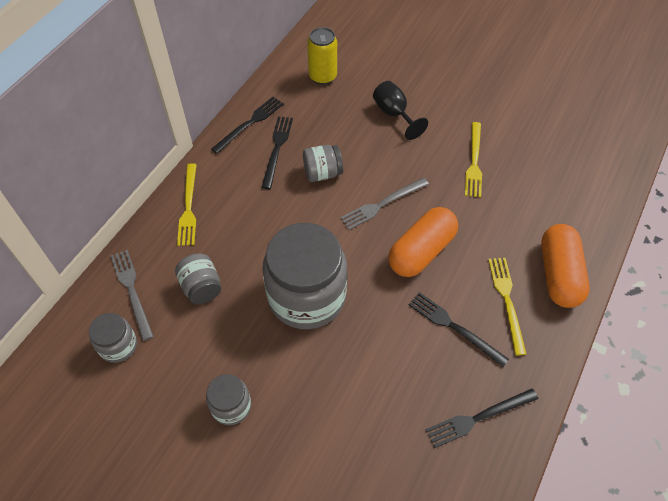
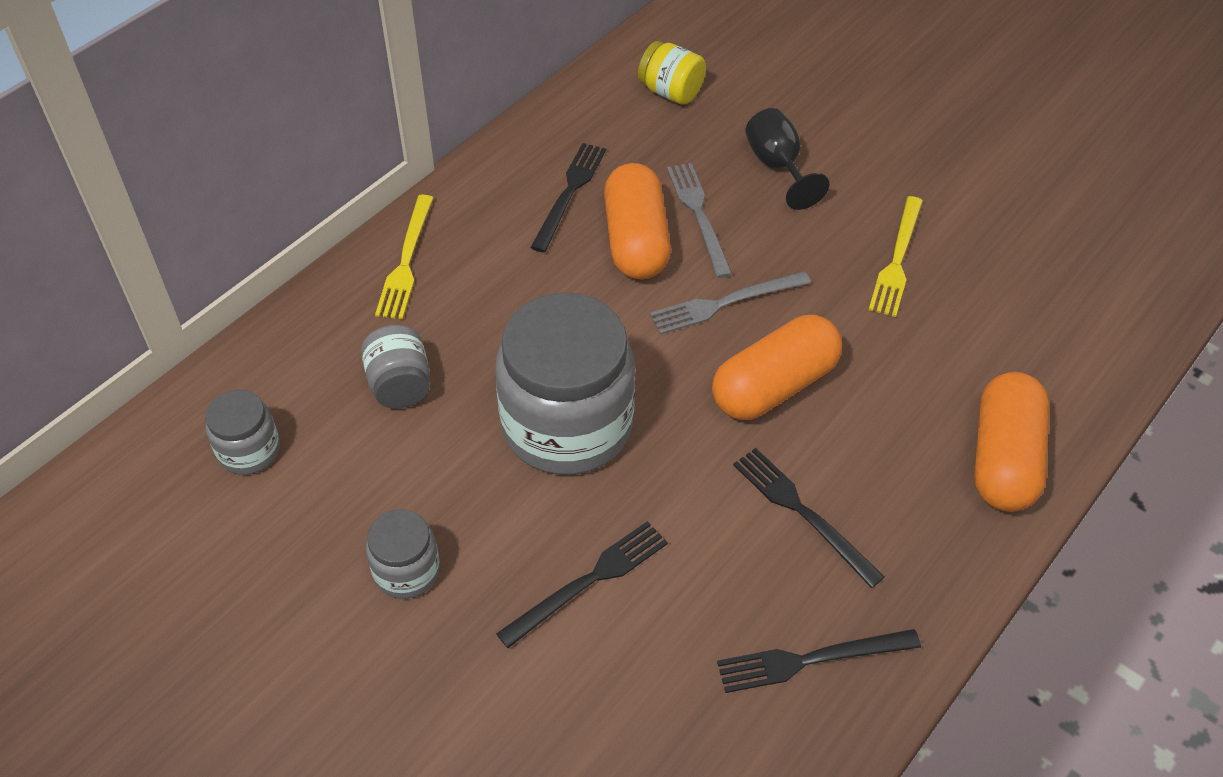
camera: 10 degrees right, 5 degrees down
(132, 291) = (288, 372): grey fork -> grey fork (698, 215)
(250, 123) = (534, 148): black fork -> black fork (588, 581)
(322, 173) = (636, 240): grey jar -> orange capsule
(323, 76) = (671, 92): yellow can -> yellow jar
(506, 301) = (902, 485): yellow fork -> none

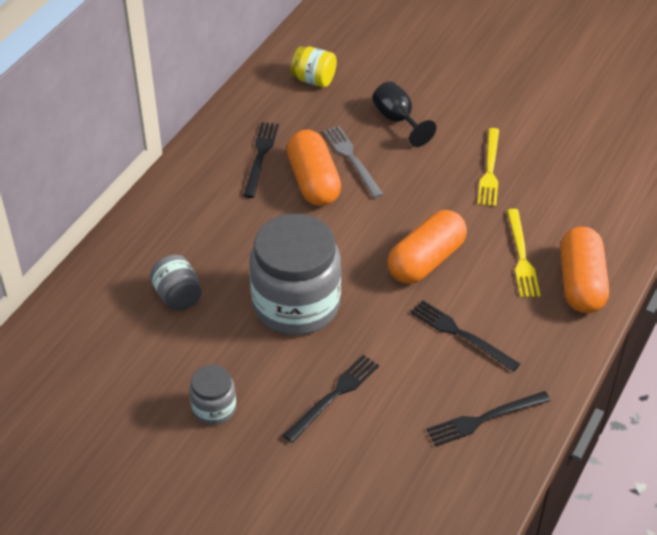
camera: 10 degrees left, 5 degrees down
(249, 450) = (87, 352): grey jar -> none
(406, 261) = (160, 216): yellow fork -> yellow fork (521, 256)
(725, 303) = (382, 213): grey fork -> none

